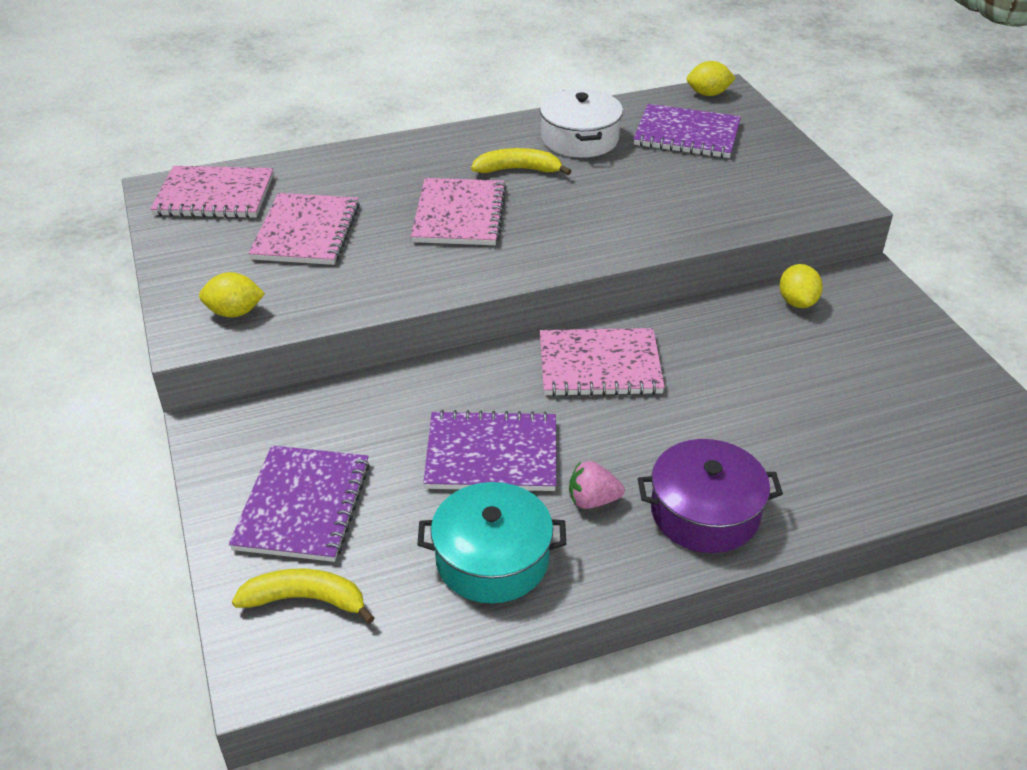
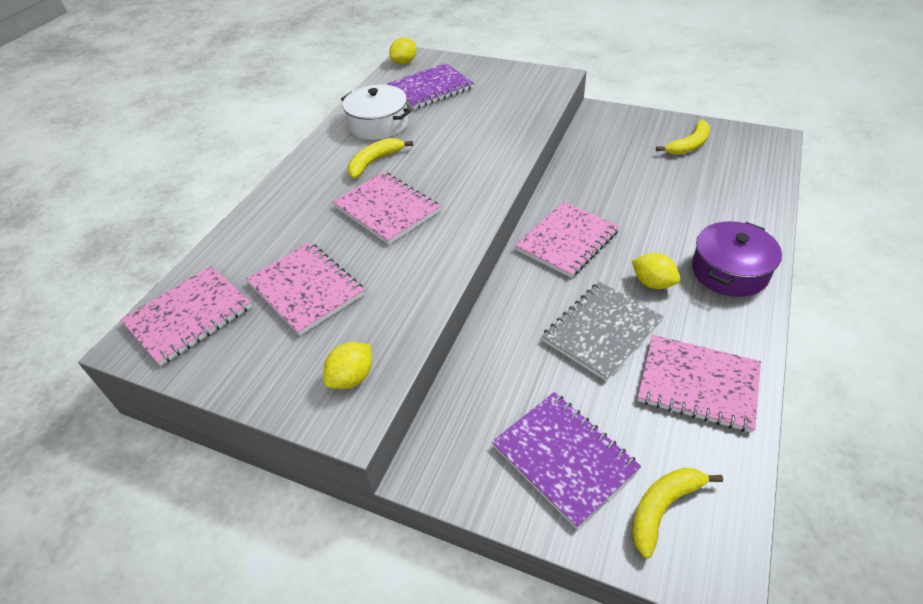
camera: 45 degrees left, 5 degrees up
(491, 455) = (602, 331): purple notebook -> grey notebook
(492, 559) = (698, 384): turquoise pot -> pink notebook
(592, 500) = (682, 310): pink strawberry -> none
(797, 302) = (592, 144): yellow lemon -> yellow lemon (652, 283)
(910, 378) = (689, 145): none -> yellow banana

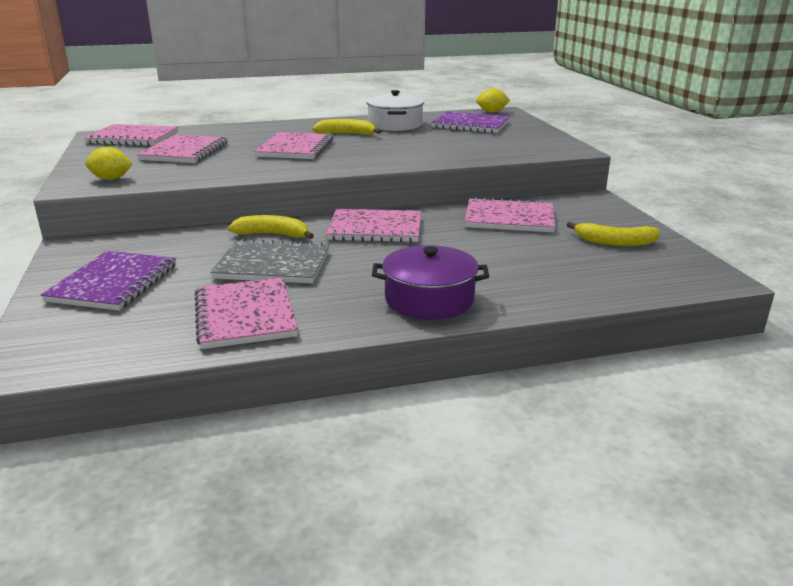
camera: 50 degrees right, 20 degrees down
(606, 166) = (509, 218): none -> pink notebook
(652, 283) = (363, 271): yellow lemon -> none
(663, 508) = (84, 329): yellow banana -> yellow banana (273, 234)

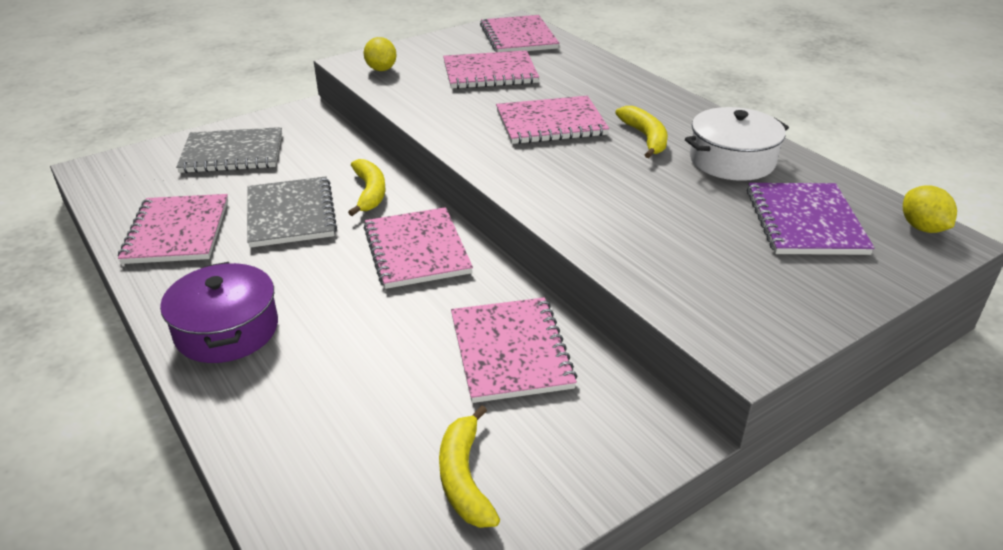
camera: 70 degrees right, 10 degrees up
(113, 283) = (232, 153): purple notebook -> grey notebook
(245, 315) = (177, 231): pink notebook -> pink notebook turned 60 degrees counterclockwise

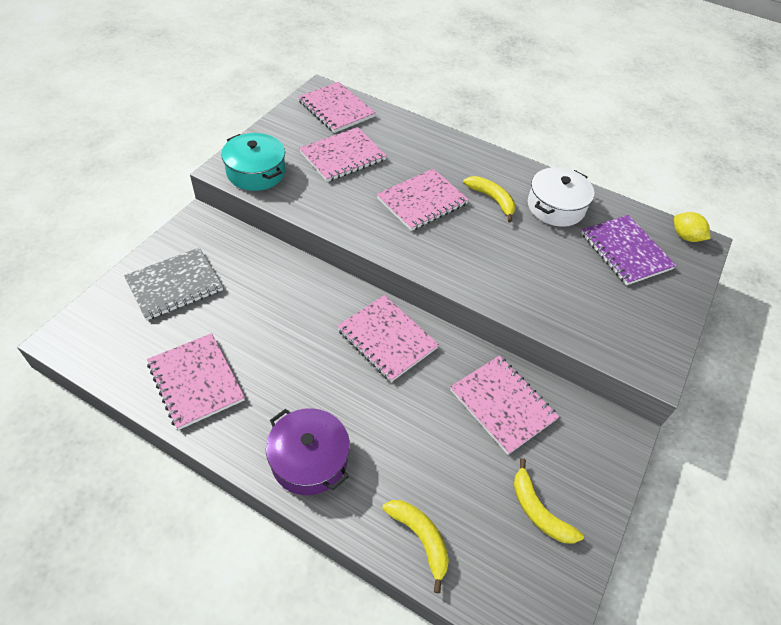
camera: 30 degrees left, 15 degrees up
(290, 214) = (272, 335): grey notebook -> none
(370, 193) = (315, 294): yellow banana -> yellow banana (420, 539)
(381, 69) = (256, 172): yellow lemon -> turquoise pot

